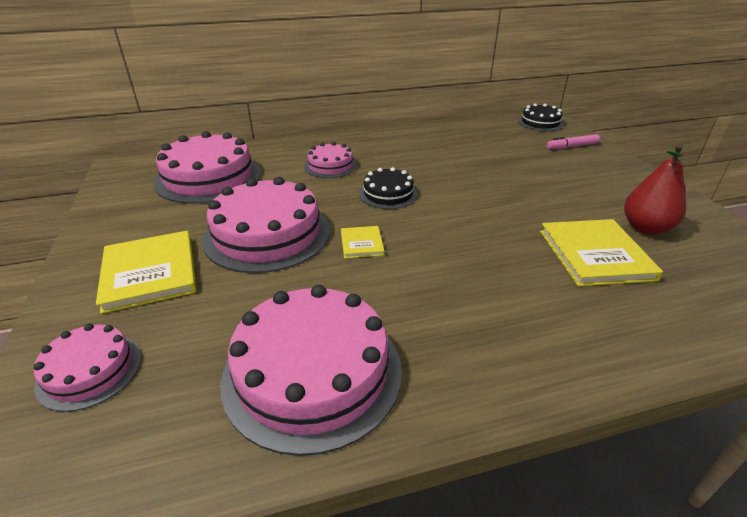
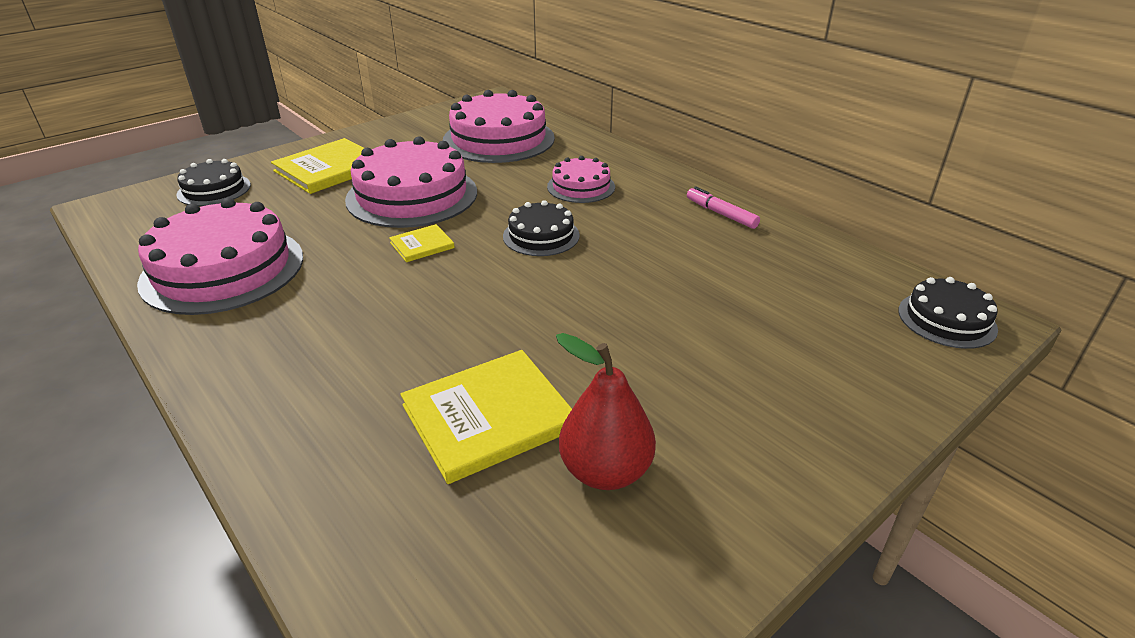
camera: 65 degrees right, 0 degrees up
(90, 370) = (214, 190): pink cake -> black cake
(572, 146) = (872, 367): pink marker -> pink marker (721, 214)

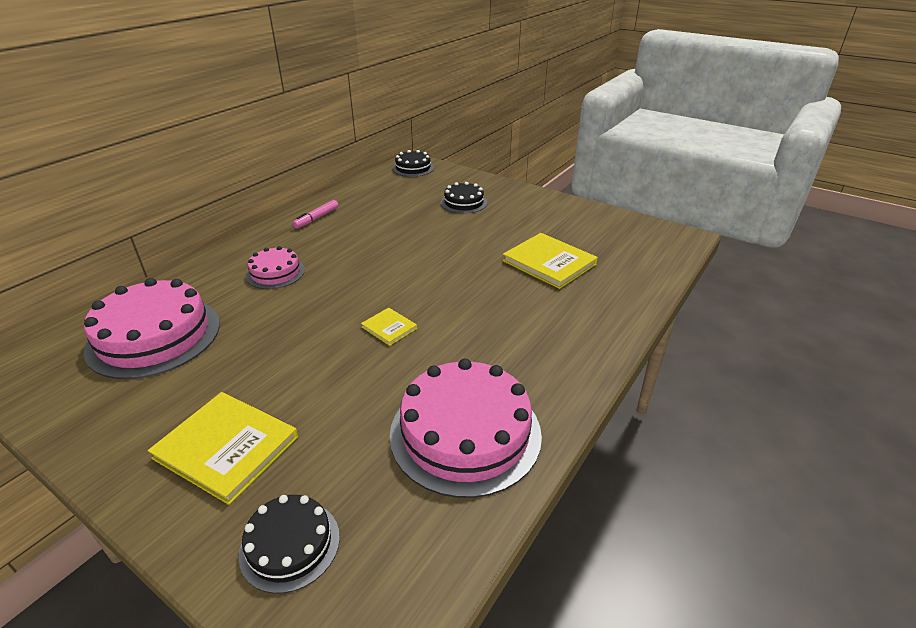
camera: 105 degrees left, 0 degrees up
(412, 195) = (297, 359): pink cake -> none
(541, 236) = (361, 277): black cake -> black cake (463, 202)
(605, 471) = (559, 231): red pear -> none

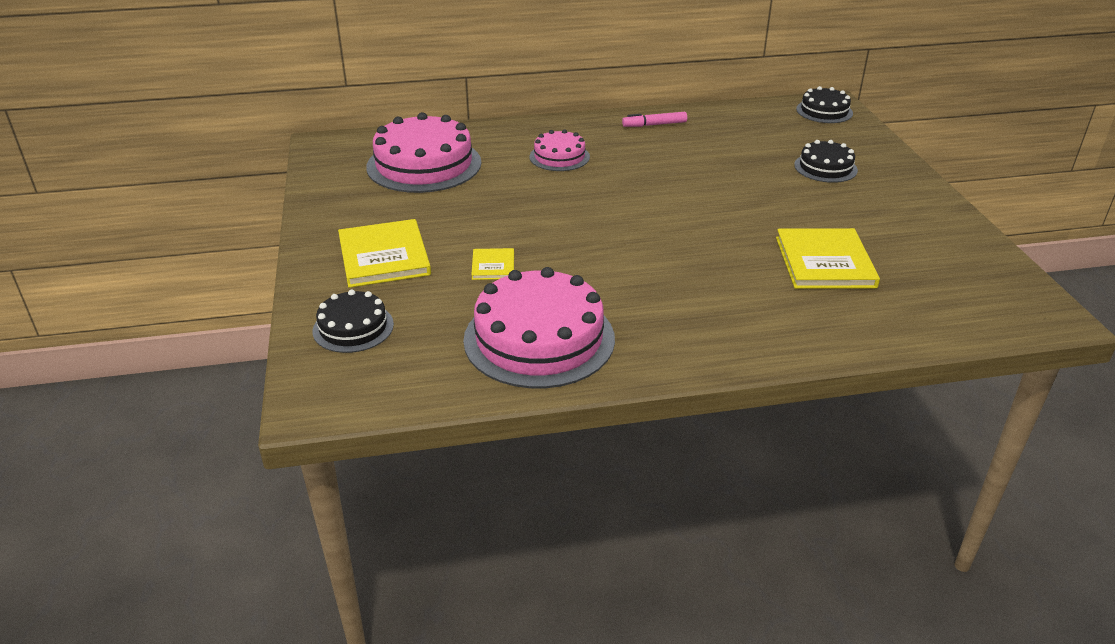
camera: 45 degrees right, 0 degrees up
(389, 328) = (588, 240): yellow book -> yellow book (493, 266)

